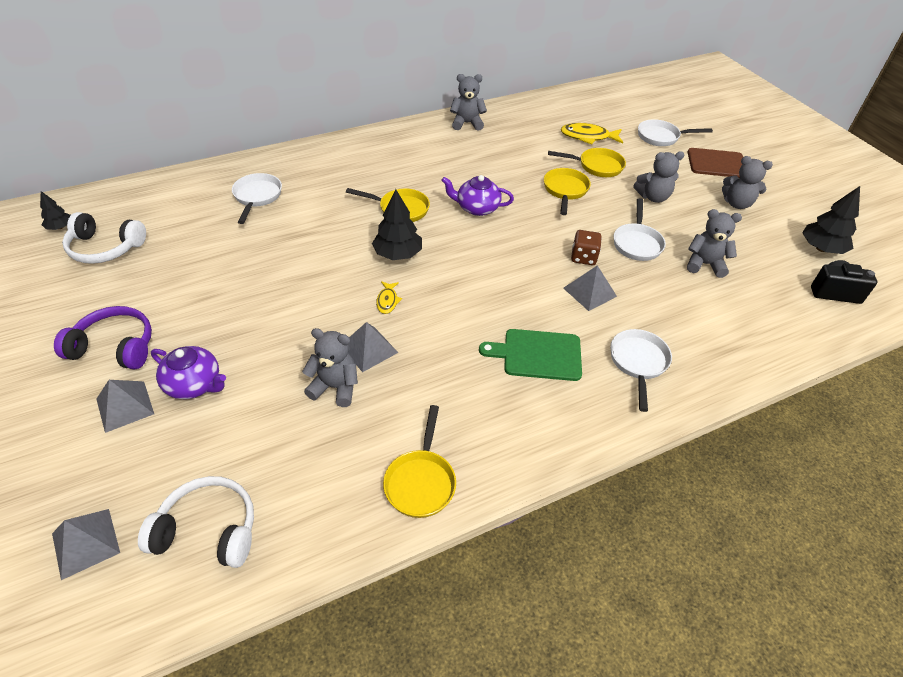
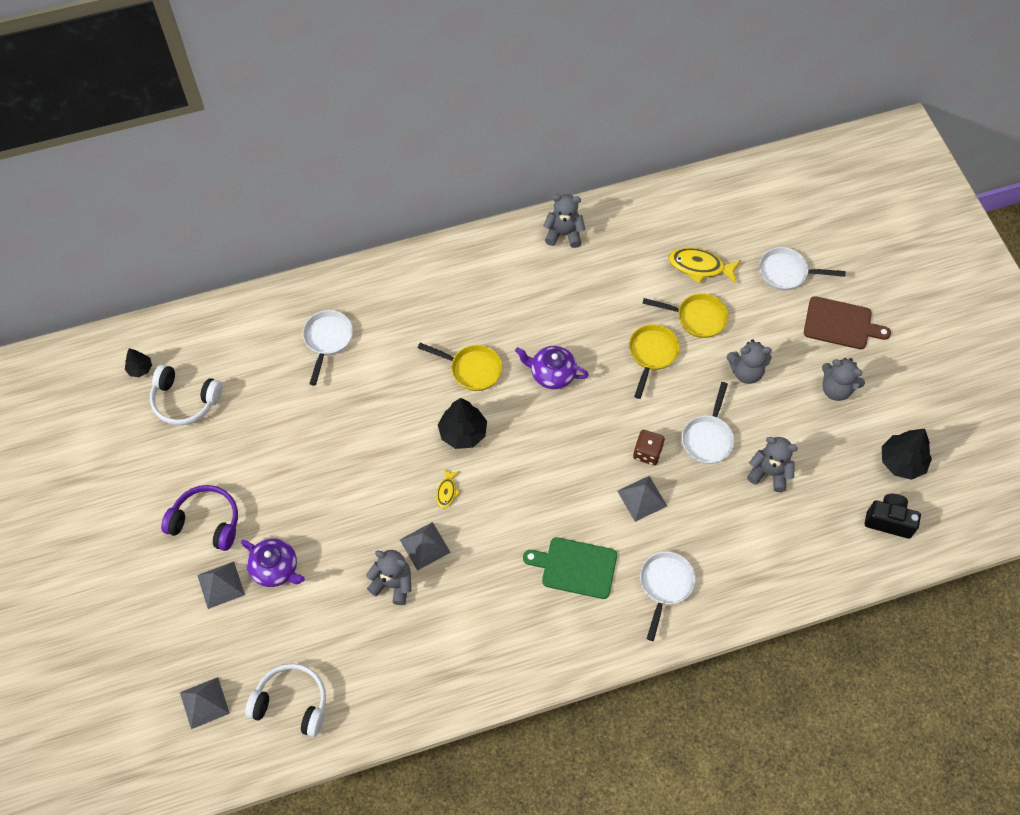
camera: 10 degrees right, 15 degrees up
(421, 481) = (455, 681): yellow pan -> none

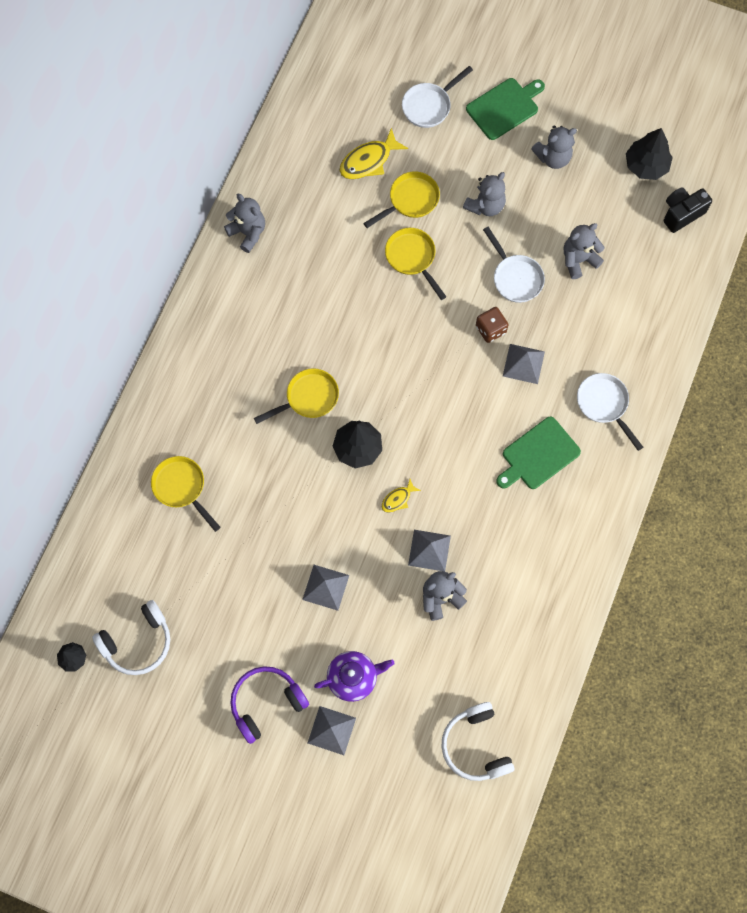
camera: 50 degrees left, 10 degrees up
(204, 702) = (421, 812): grey pyramid -> grey pyramid (325, 587)
(292, 703) = (476, 745): white headphones -> white headphones turned 75 degrees counterclockwise
(327, 340) = (181, 488): white pan -> yellow pan
(447, 492) = (398, 499): yellow fish -> yellow fish turned 90 degrees clockwise
(552, 374) = (365, 342): purple teapot -> none
(564, 233) = (248, 233): grey teddy bear -> grey teddy bear turned 90 degrees clockwise
(841, 324) = (504, 107): brown cutting board -> green cutting board

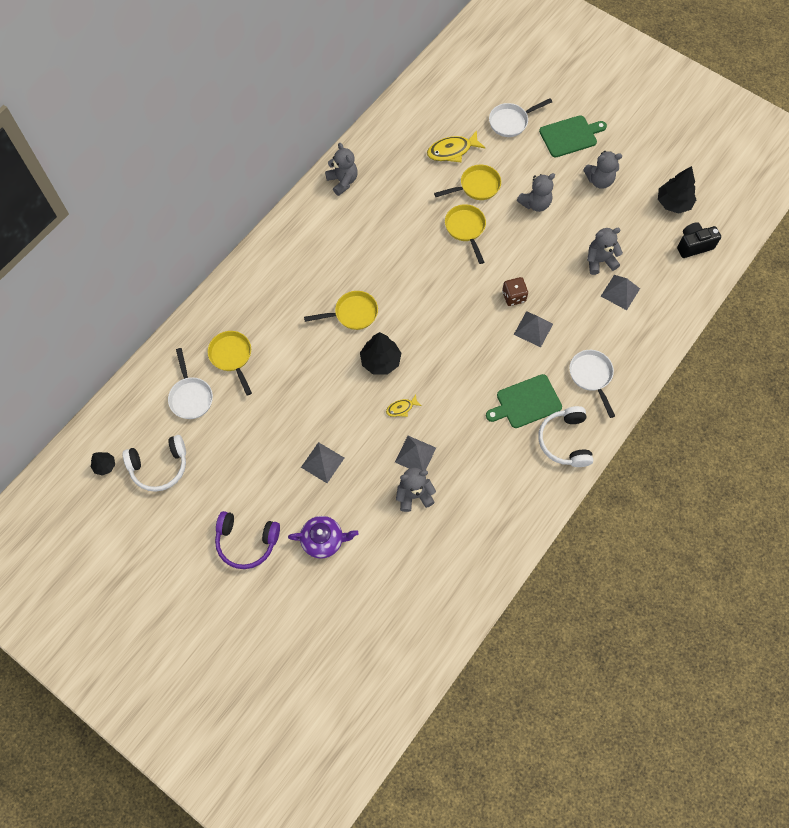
camera: 15 degrees right, 5 degrees down
(266, 703) = (246, 542): purple headphones -> purple headphones turned 150 degrees counterclockwise
(331, 730) = (293, 578): grey pyramid -> grey pyramid (620, 292)
(476, 745) = (409, 623): white headphones -> white headphones (565, 441)
(515, 277) = (544, 262): white pan -> white pan (191, 396)

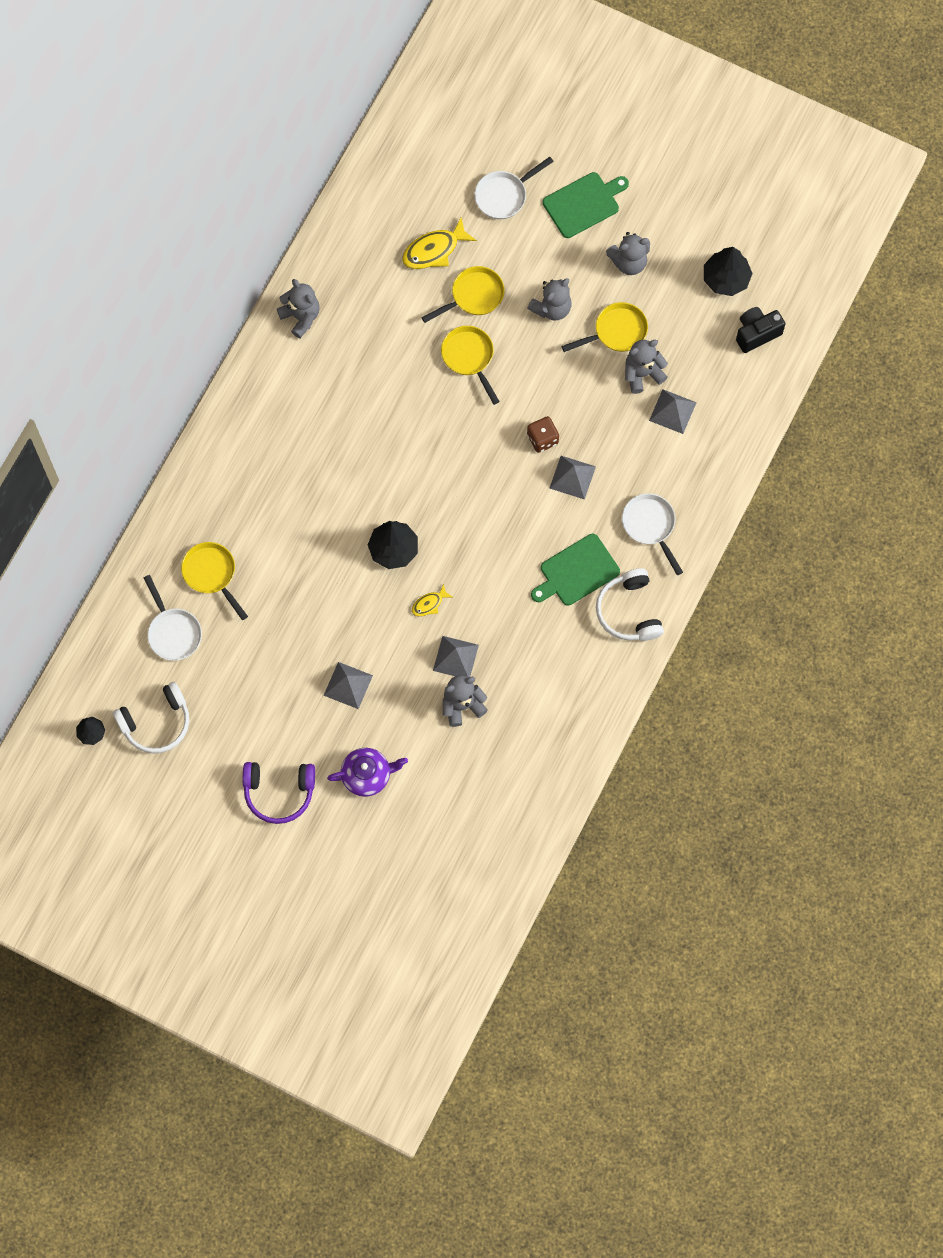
camera: 10 degrees left, 5 degrees up
(352, 313) = (348, 494): yellow pan -> yellow pan (616, 331)

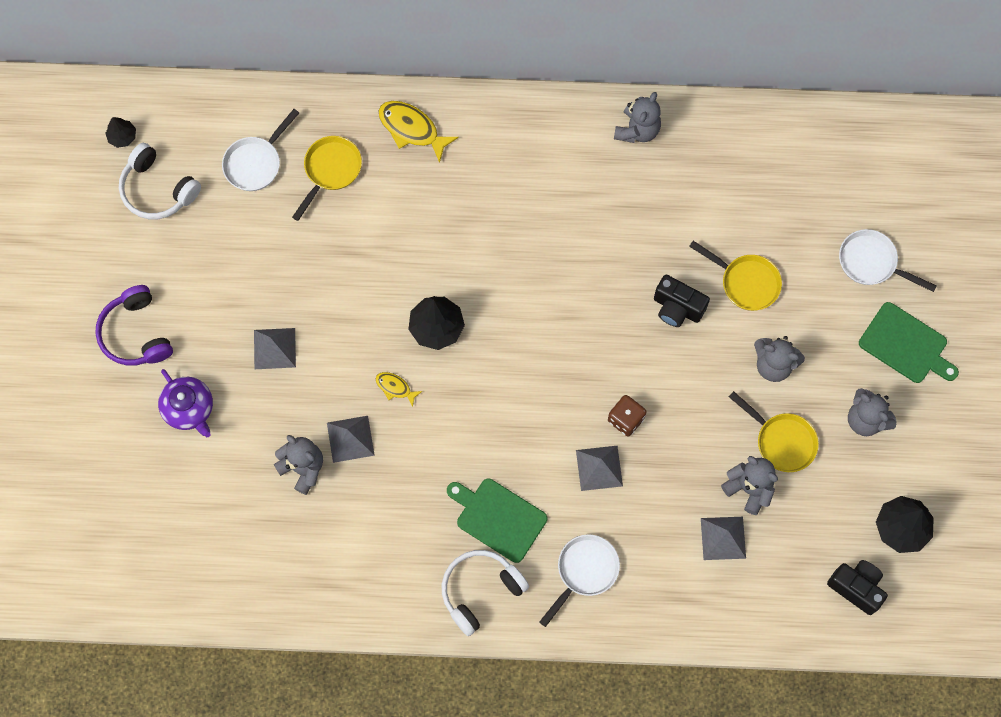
camera: 65 degrees right, 0 degrees up
(434, 250) = (775, 222): yellow fish -> yellow fish (412, 129)
(469, 357) = (677, 308): yellow pan -> black camera

